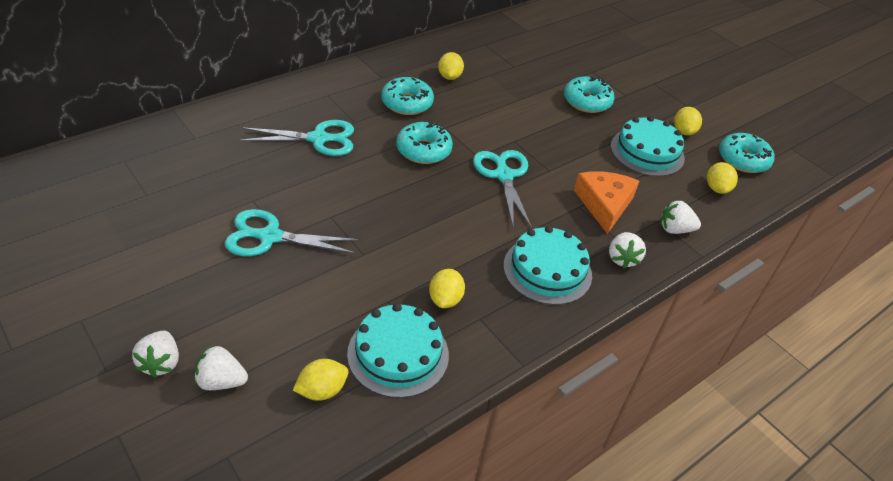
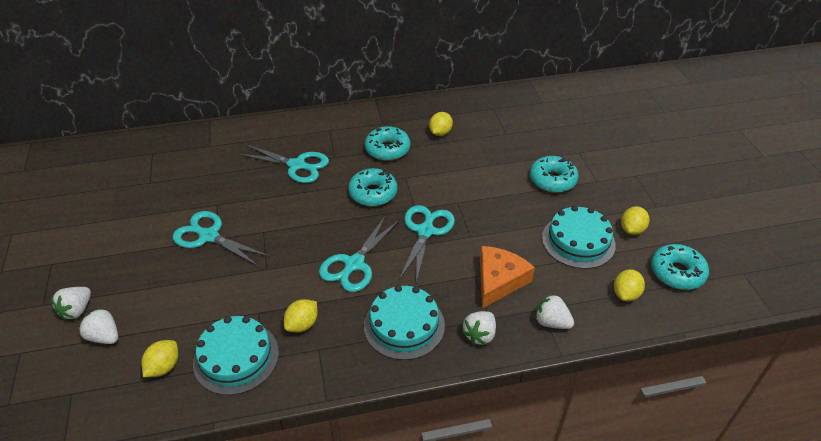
camera: 30 degrees right, 0 degrees up
(322, 390) = (164, 367): yellow lemon -> yellow lemon turned 60 degrees counterclockwise
(455, 225) = (354, 264): none -> turquoise scissors

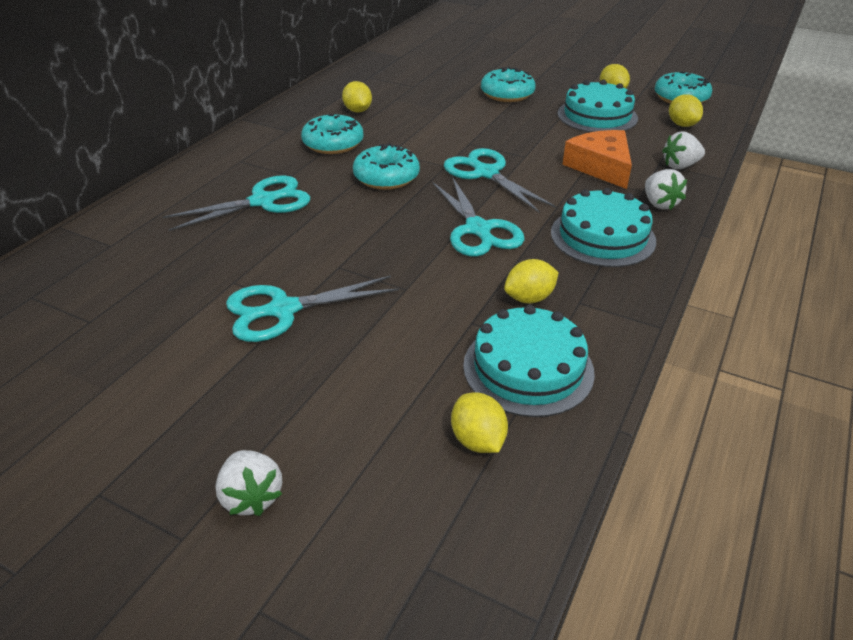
camera: 50 degrees left, 5 degrees down
(104, 336) = (348, 483): white strawberry -> none
(302, 324) = (529, 298): yellow lemon -> yellow lemon turned 75 degrees clockwise

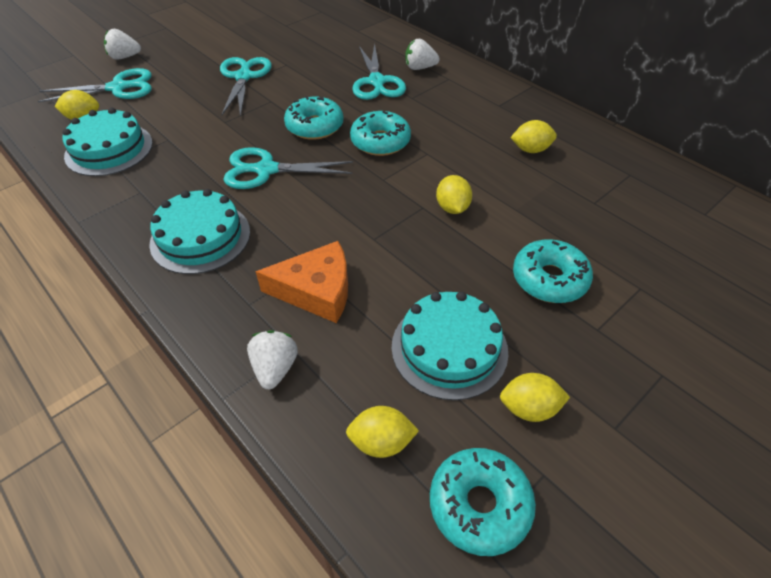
camera: 110 degrees right, 10 degrees up
(333, 143) = (459, 124): turquoise donut -> turquoise donut (314, 126)
(486, 173) = (353, 200): turquoise scissors -> turquoise scissors (118, 88)
(529, 298) = (166, 170): yellow lemon -> yellow lemon (452, 208)
(659, 203) = (217, 304): white strawberry -> white strawberry (420, 68)

